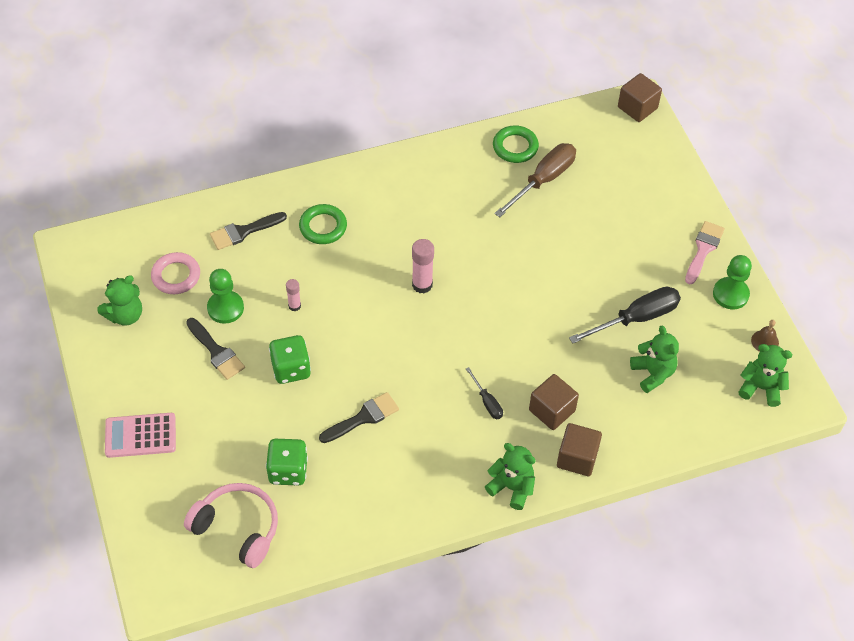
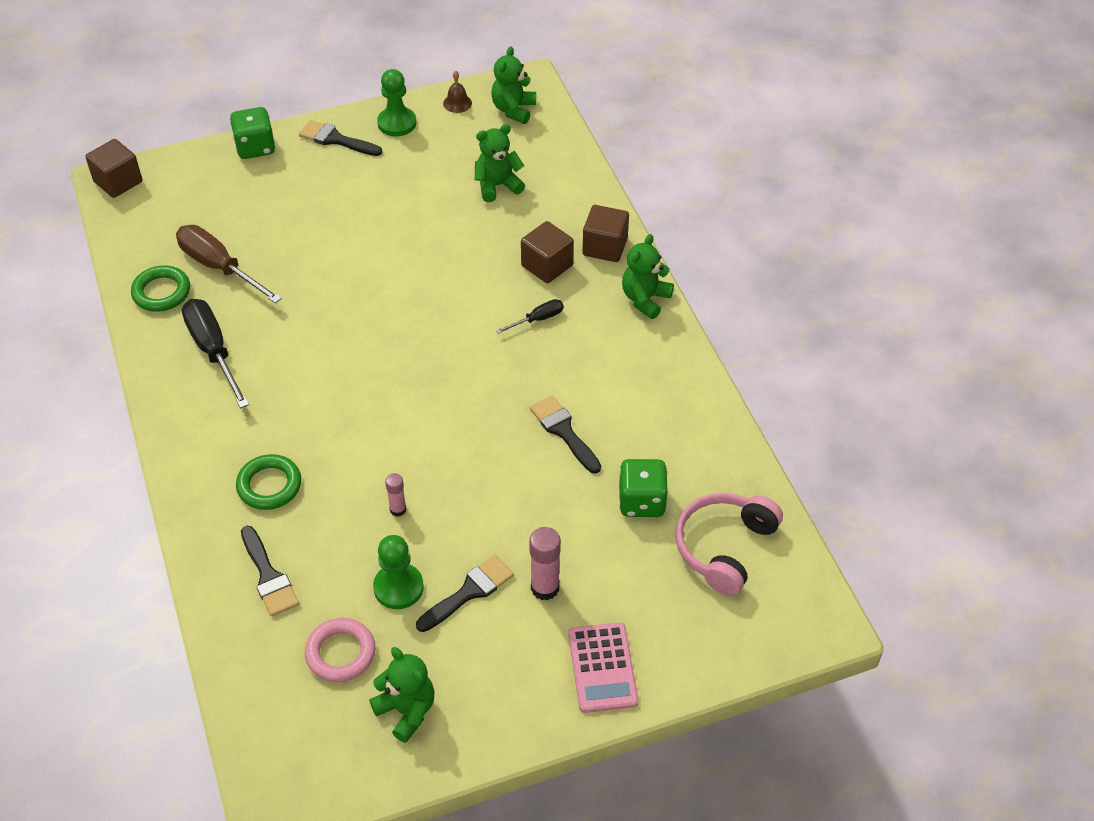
camera: 90 degrees left, 5 degrees down
(291, 369) = (495, 507): green dice -> green dice (255, 148)
(422, 285) = (370, 380): pink glue stick -> pink glue stick (545, 588)
(636, 318) = (426, 195): black screwdriver -> black screwdriver (213, 351)
(703, 249) = (336, 139): pink brush -> black brush

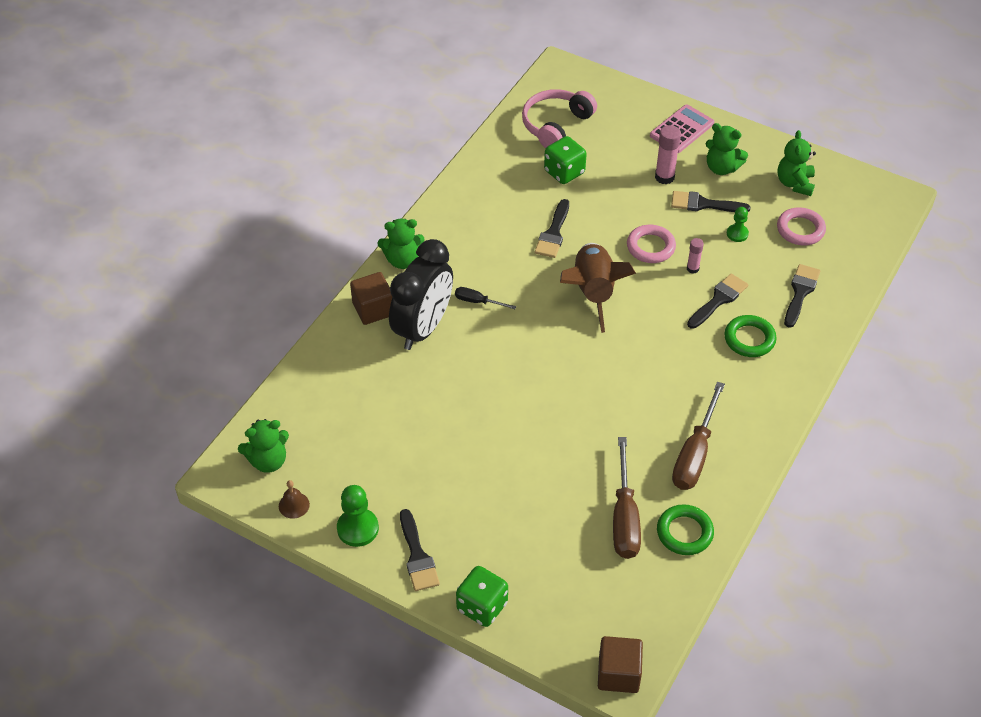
camera: 130 degrees left, 0 degrees up
(213, 351) = (695, 454): black screwdriver -> brown screwdriver
(338, 499) = (719, 300): none -> black brush
(398, 587) = (737, 234): green pawn -> green pawn, size x0.61
(457, 408) = (593, 292): none -> brown rocket
(462, 497) = (650, 247): none -> pink ring
(497, 186) = (369, 410): green teddy bear -> green teddy bear (721, 168)
(547, 265) = (423, 328): brown cube -> black clock
(724, 547) = (556, 125): pink headphones -> pink headphones turned 135 degrees clockwise

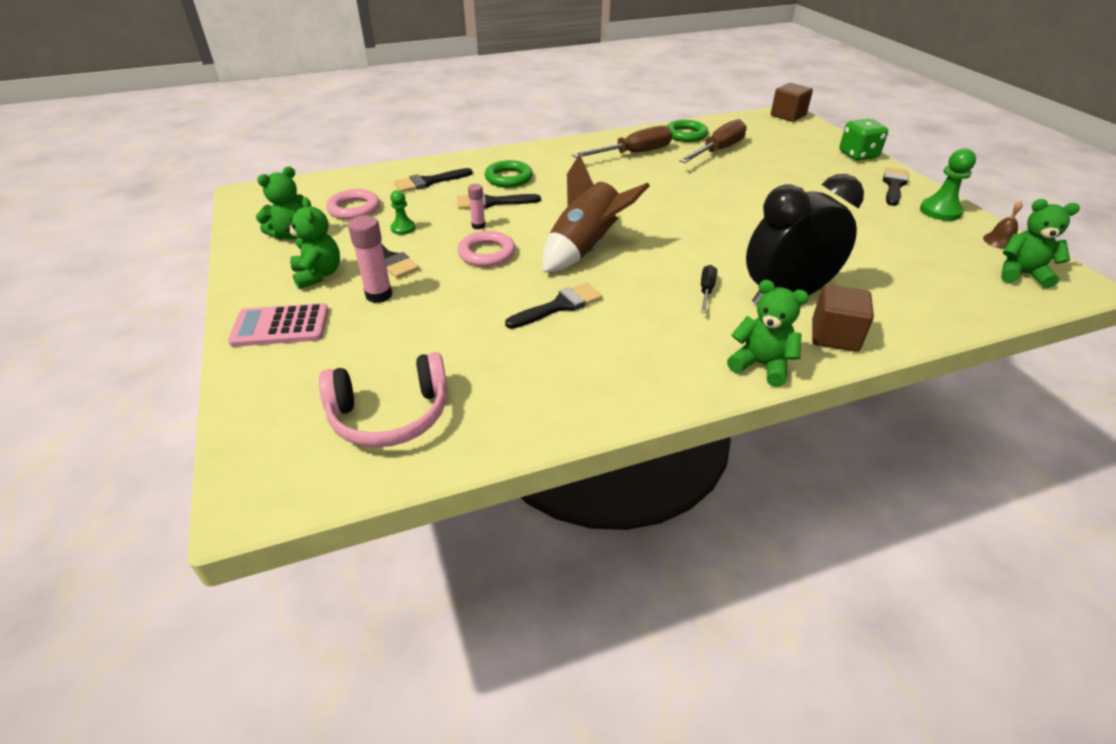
camera: 140 degrees left, 10 degrees down
(477, 302) = (706, 290): black screwdriver -> black screwdriver turned 135 degrees counterclockwise
(564, 172) = (465, 355): green dice -> none

